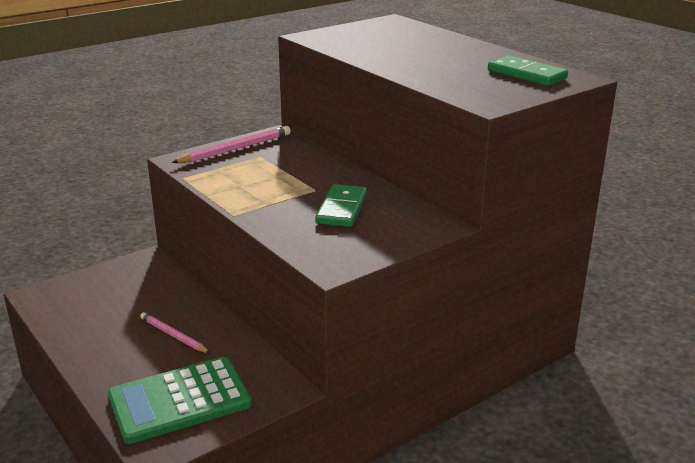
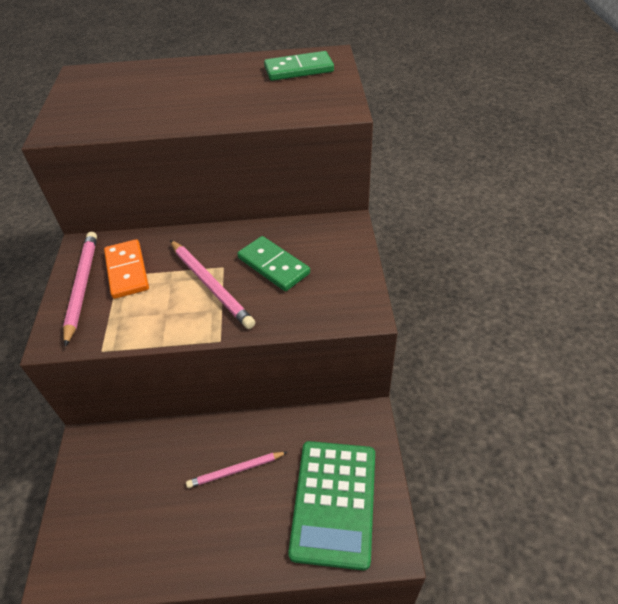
camera: 55 degrees left, 20 degrees up
(268, 157) = (127, 271): none -> orange domino
(289, 192) = (210, 285): none -> pink pencil

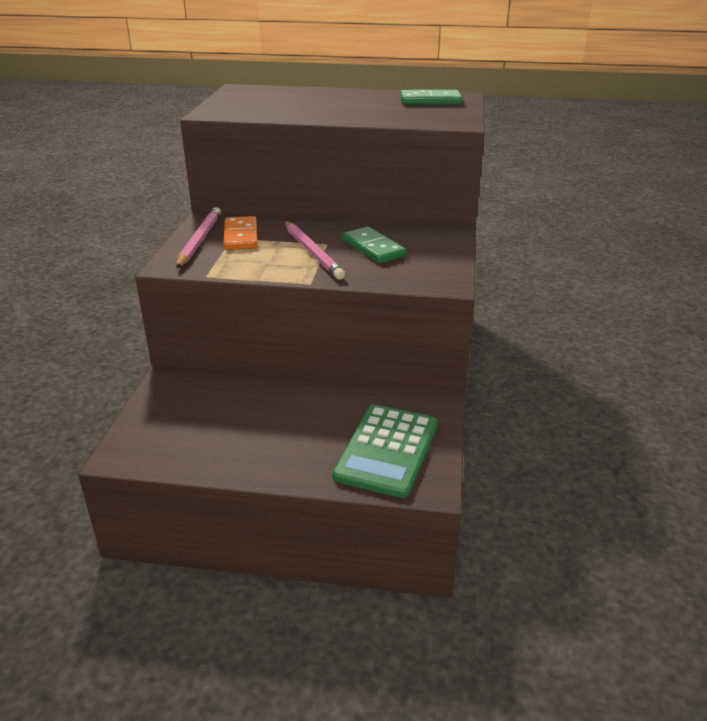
camera: 10 degrees right, 15 degrees down
(236, 470) = (299, 416): pink pencil -> none

